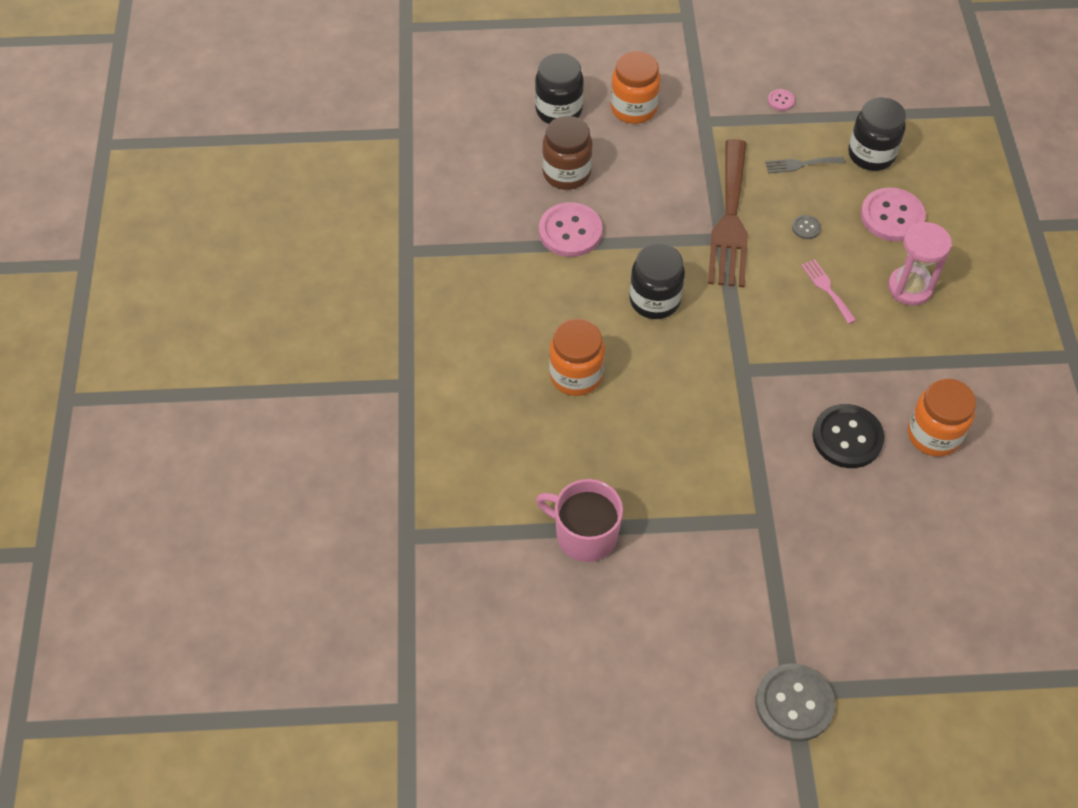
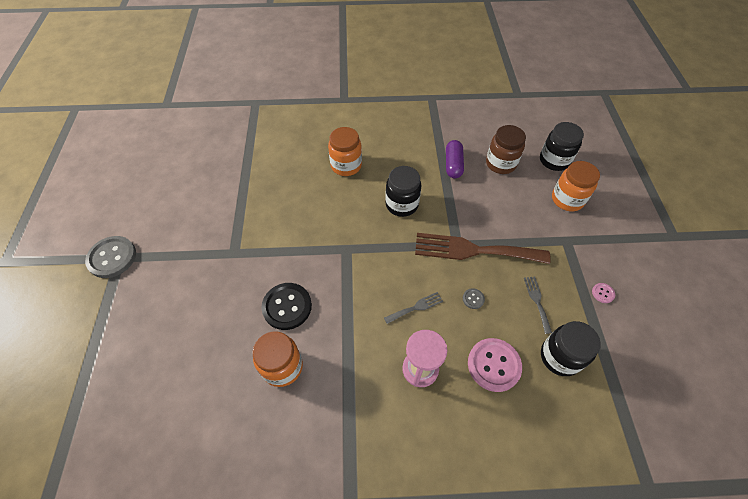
camera: 90 degrees right, 0 degrees up
(570, 231) = (453, 165): pink button -> purple capsule
(585, 534) = (242, 167): pink mug -> none
(827, 289) = (416, 307): pink fork -> grey fork

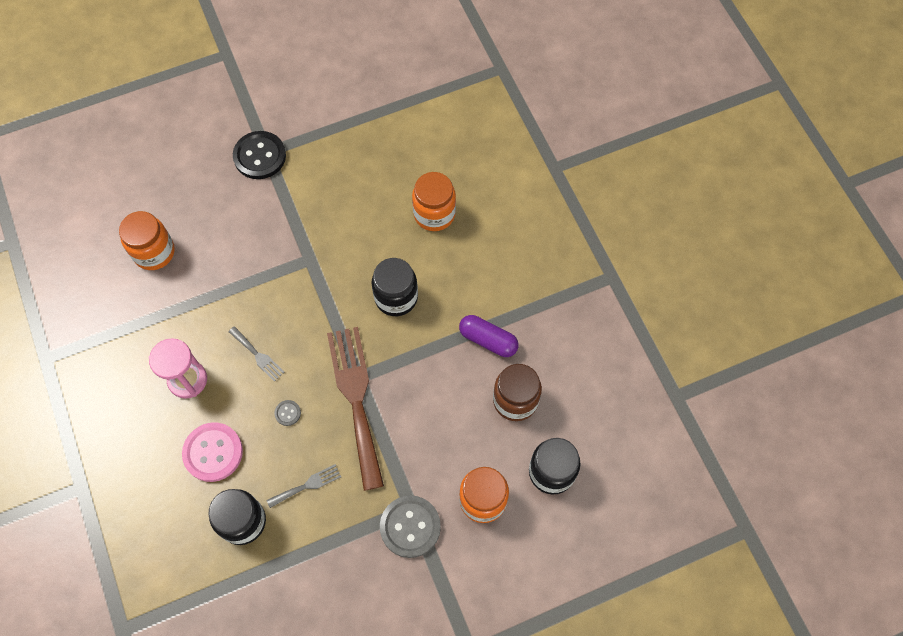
camera: 70 degrees right, 10 degrees up
(112, 258) = (223, 48): grey button -> grey button (410, 527)
(287, 307) = (219, 229): black button -> black button (260, 156)
(453, 165) = (488, 340): purple capsule -> purple capsule turned 45 degrees clockwise
(603, 293) = (344, 562): pink button -> none

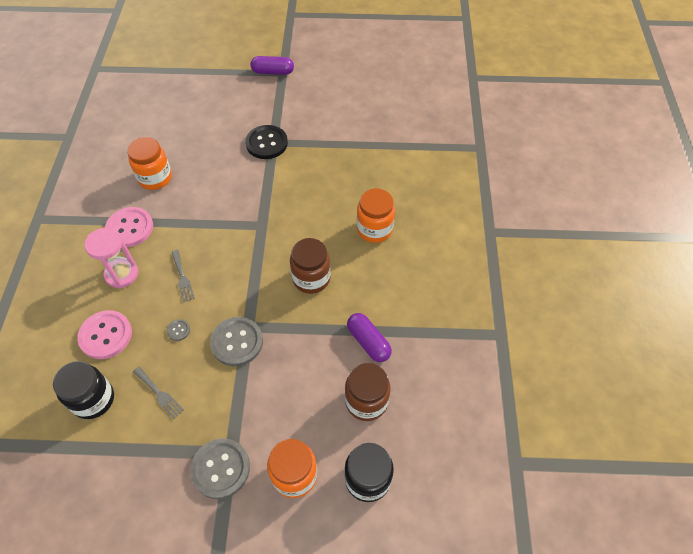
camera: 25 degrees right, 10 degrees down
(163, 324) = (130, 228): none -> pink button
(214, 57) = (273, 72): none -> purple capsule
(307, 485) = (159, 394): grey fork -> grey fork turned 45 degrees clockwise
(356, 398) = (237, 342): brown fork -> grey button
(396, 297) = (311, 278): black jar -> brown jar

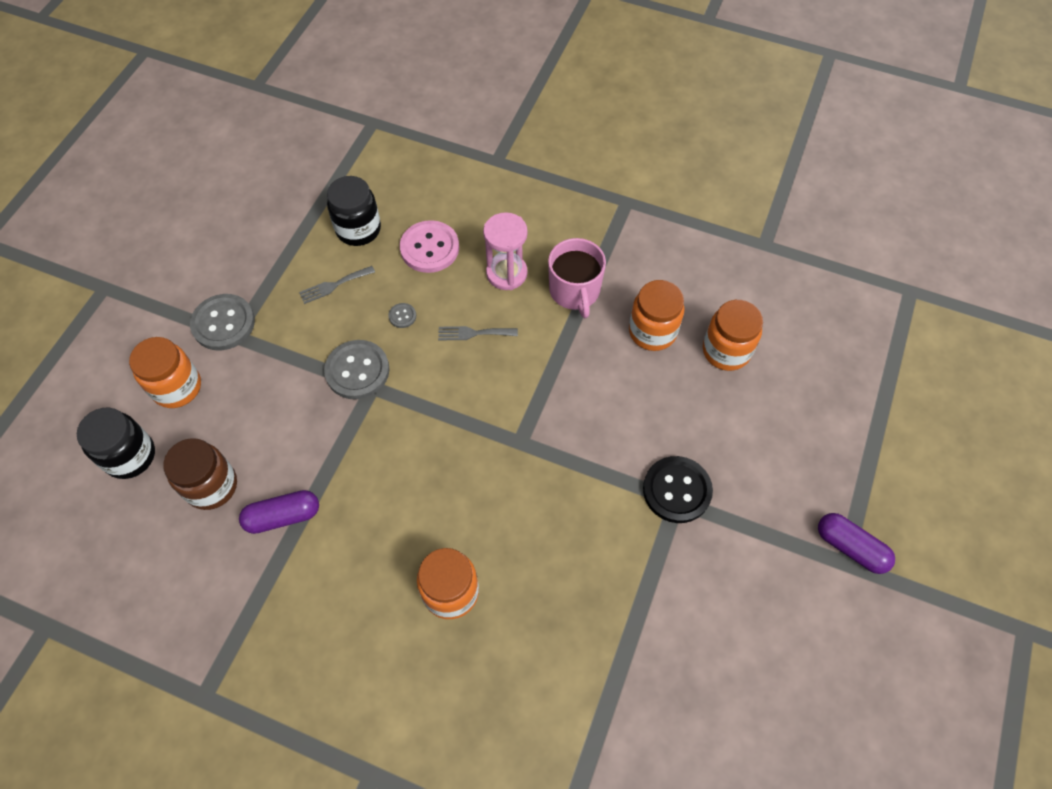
camera: 110 degrees right, 5 degrees up
(130, 228) = (575, 291): pink button -> pink mug
(161, 140) = (726, 351): none -> orange jar
(273, 72) = (850, 547): purple capsule -> purple capsule turned 75 degrees counterclockwise
(311, 278) = (406, 478): brown jar -> none

